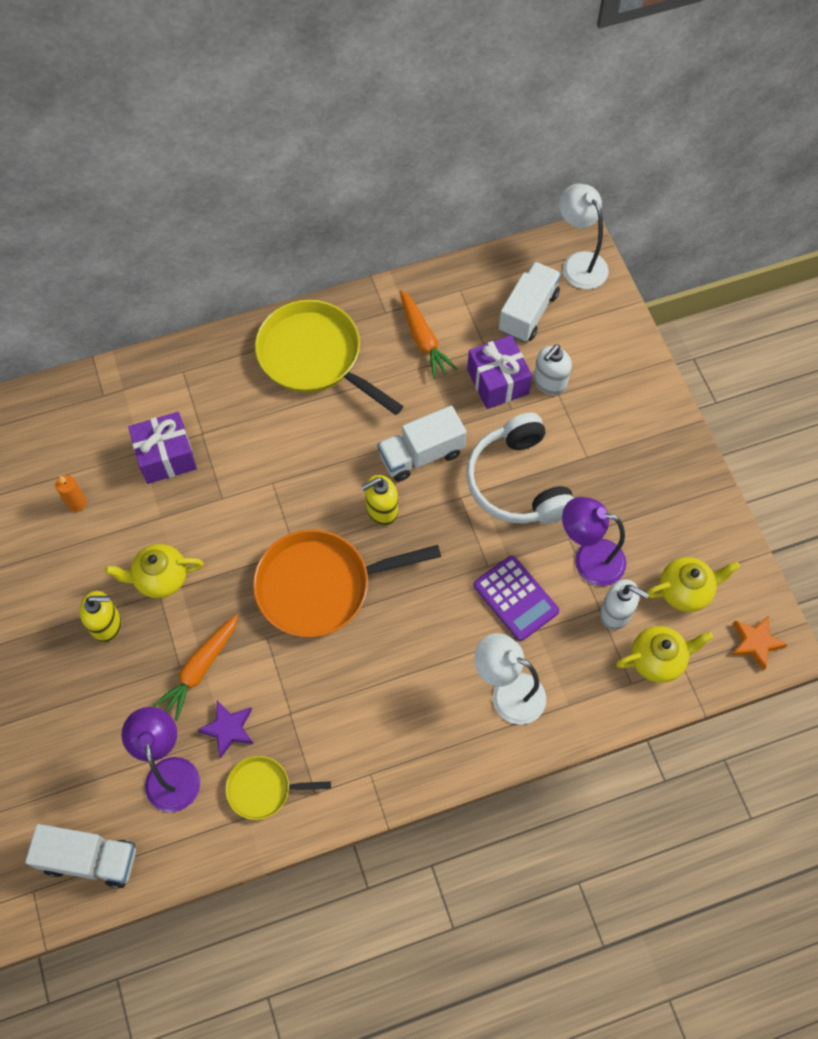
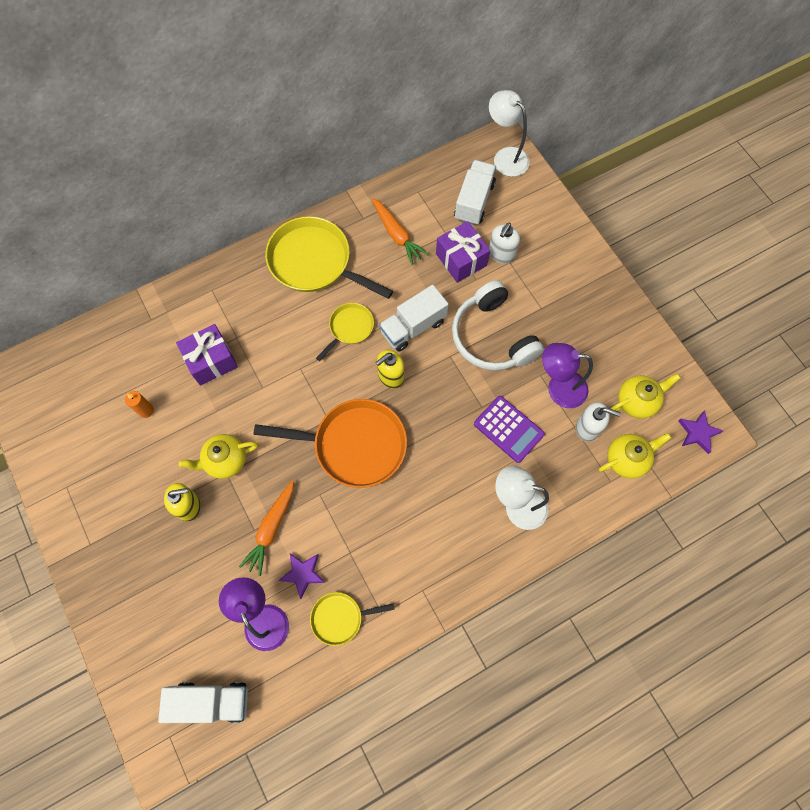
camera: 10 degrees left, 5 degrees up
(320, 586) = (354, 445): orange pan -> orange pan turned 150 degrees counterclockwise
(342, 444) = (349, 328): none -> yellow pan
(755, 643) = (698, 433): orange star -> purple star

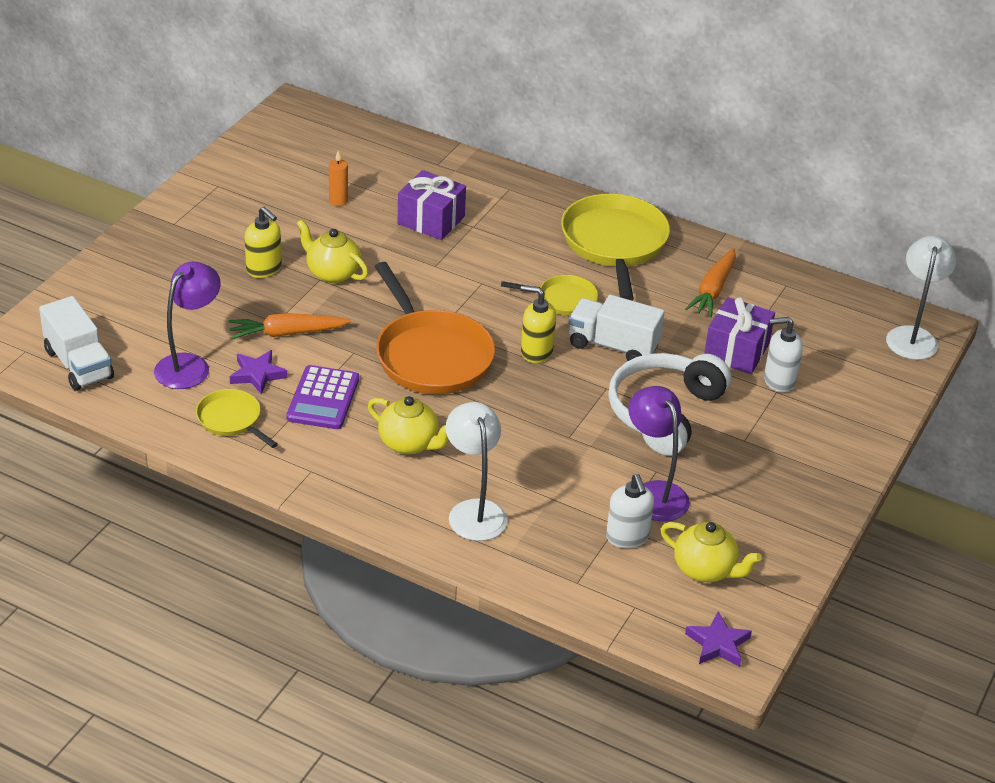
camera: 55 degrees right, 30 degrees down
(474, 201) = (823, 333): white truck -> none
(508, 429) = (562, 469): purple calculator -> purple calculator (323, 398)
(626, 459) = (619, 587): yellow teapot -> yellow teapot (409, 443)

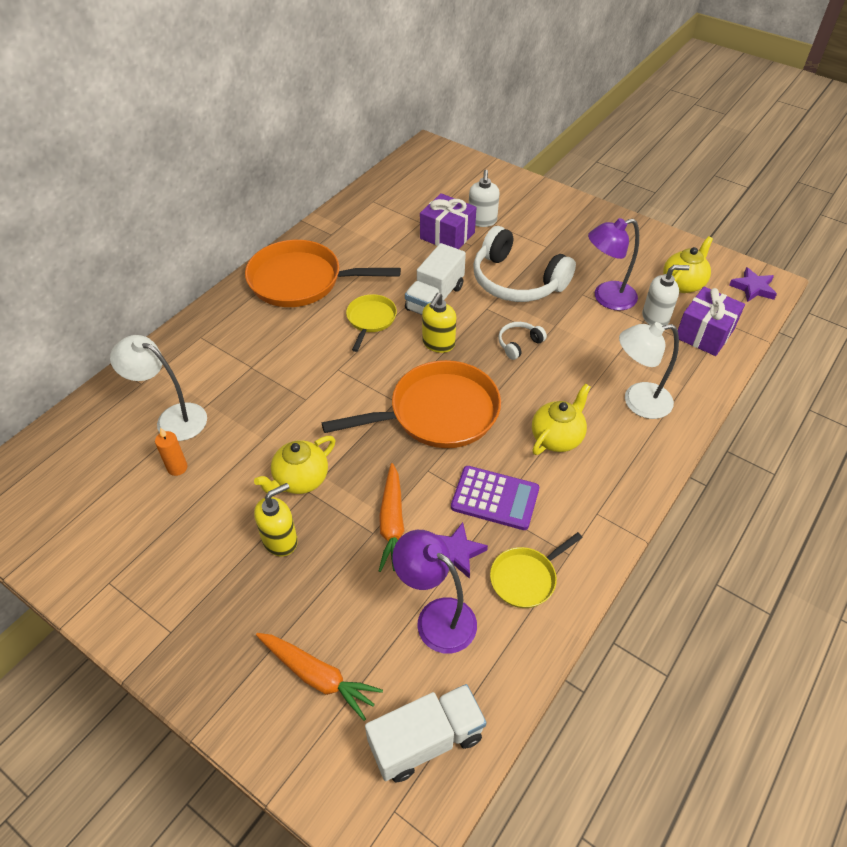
camera: 80 degrees left, 10 degrees up
(431, 220) = (233, 396): purple gift -> purple gift (704, 333)
(550, 415) = (519, 344): none -> white headphones
(614, 244) = (301, 281): yellow pan -> orange pan
(713, 290) = (373, 236): orange carrot -> orange carrot (318, 676)
(913, 336) = (438, 156): white lamp -> white lamp (172, 418)

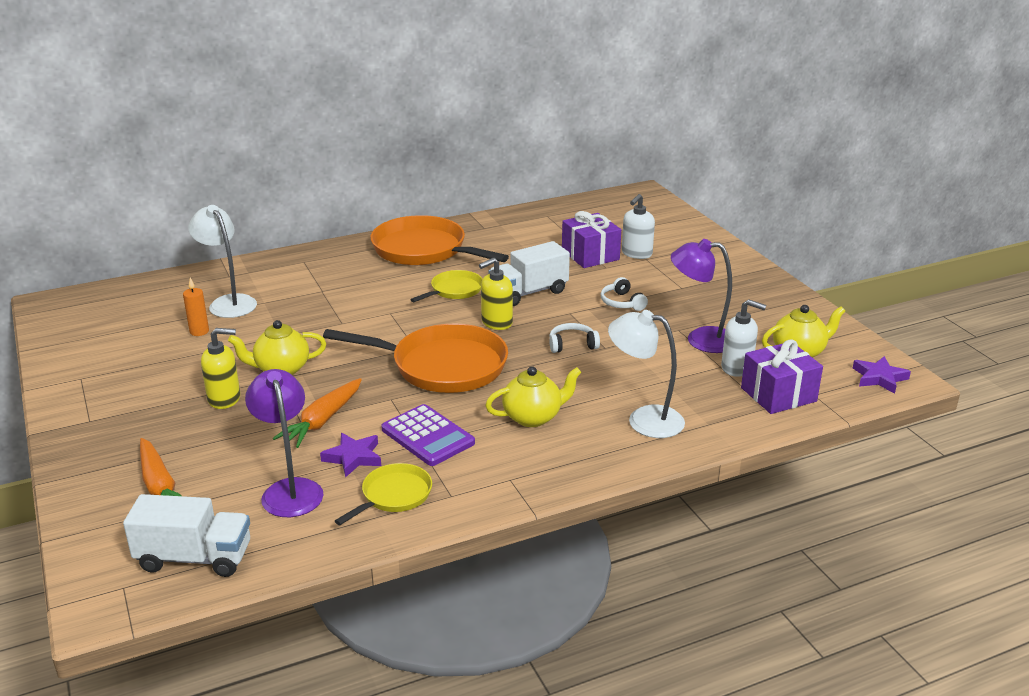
camera: 30 degrees right, 20 degrees down
(517, 281) = (622, 302): white headphones -> white headphones, size x0.44
(526, 578) = (394, 496): yellow pan -> yellow pan turned 135 degrees clockwise

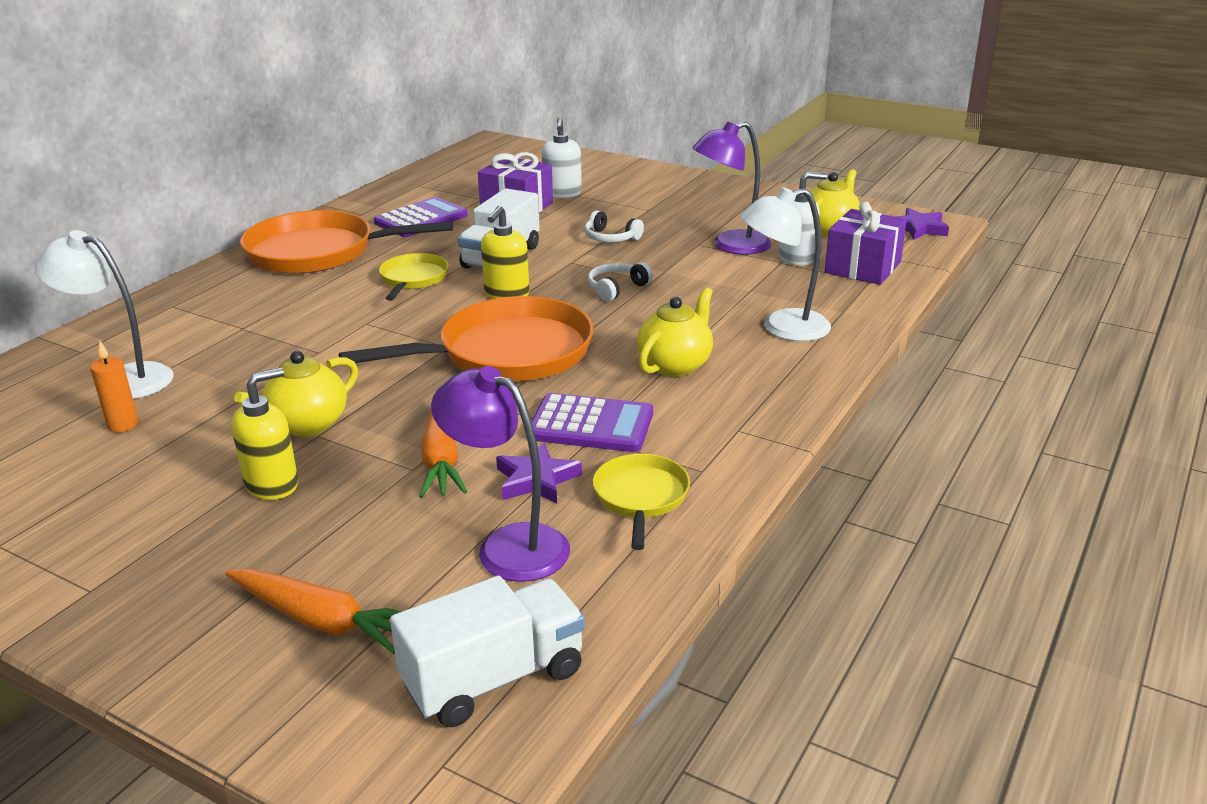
camera: 35 degrees left, 0 degrees up
(515, 244) = (421, 219): none -> purple calculator

